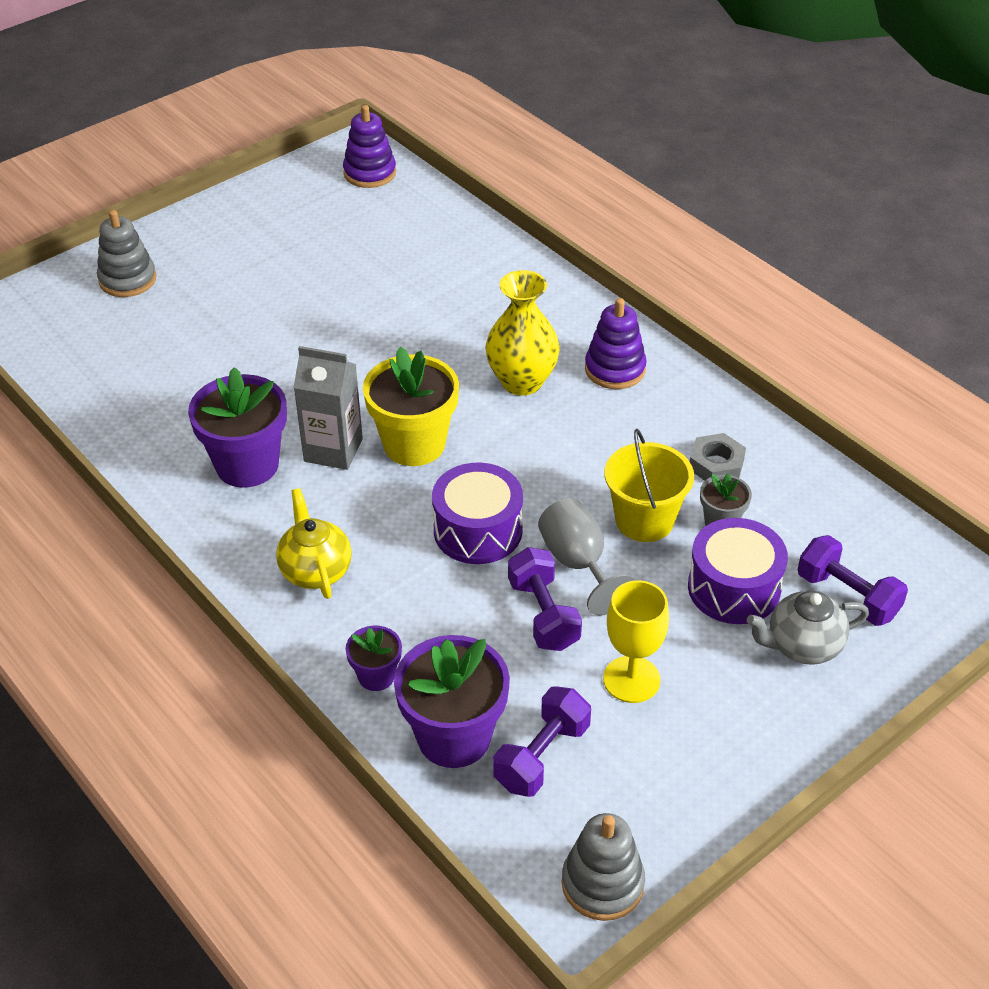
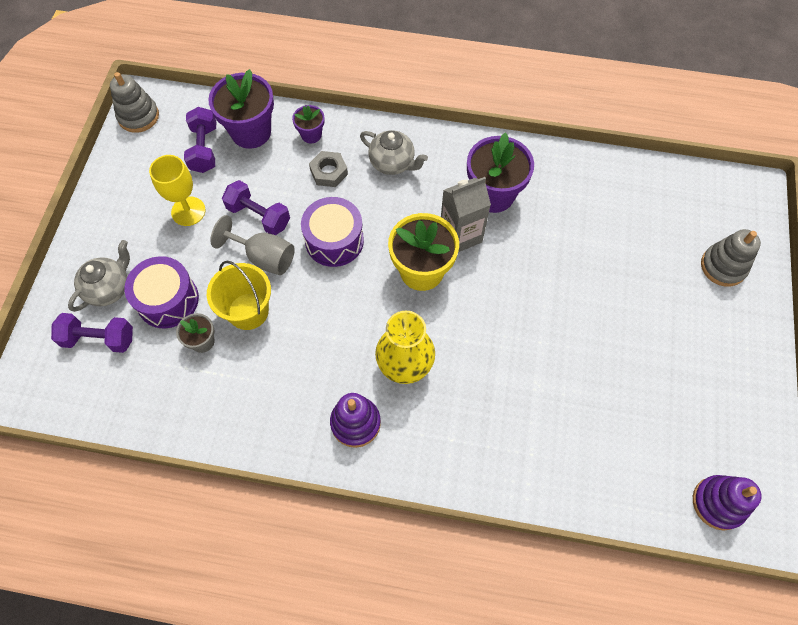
camera: 140 degrees right, 20 degrees up
(315, 570) = (393, 163): yellow teapot -> grey teapot
(716, 464) = (233, 385): grey nut -> grey nut (329, 172)

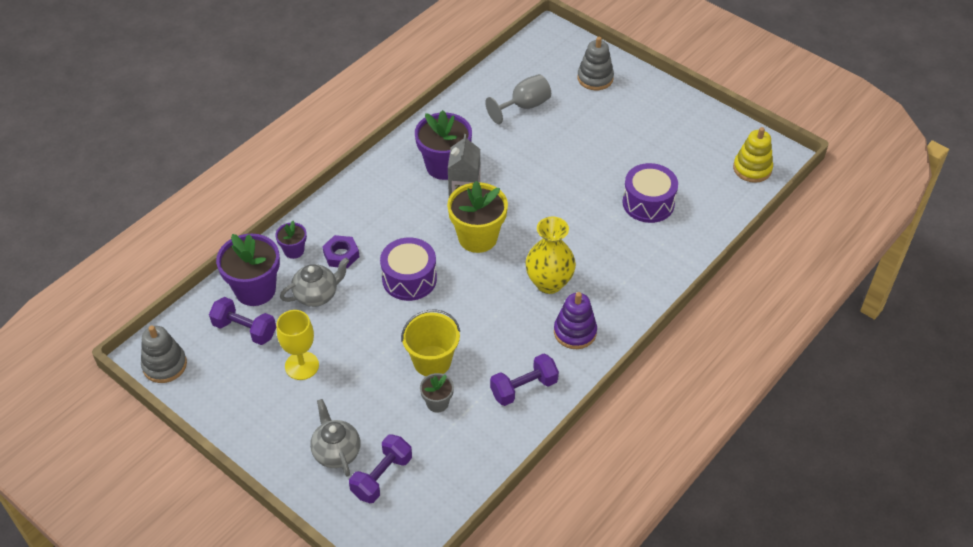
camera: 60 degrees left, 15 degrees down
(168, 300) = (380, 413): purple drum -> purple drum (648, 203)
(259, 216) = (346, 318): purple dumbbell -> purple dumbbell (524, 388)
(264, 257) = (389, 331): grey goblet -> grey goblet (524, 106)
(329, 172) = (341, 255): grey nut -> purple nut
(393, 163) = (367, 211): grey teapot -> grey teapot (317, 295)
(718, 503) = (752, 169): purple stacking toy -> yellow stacking toy

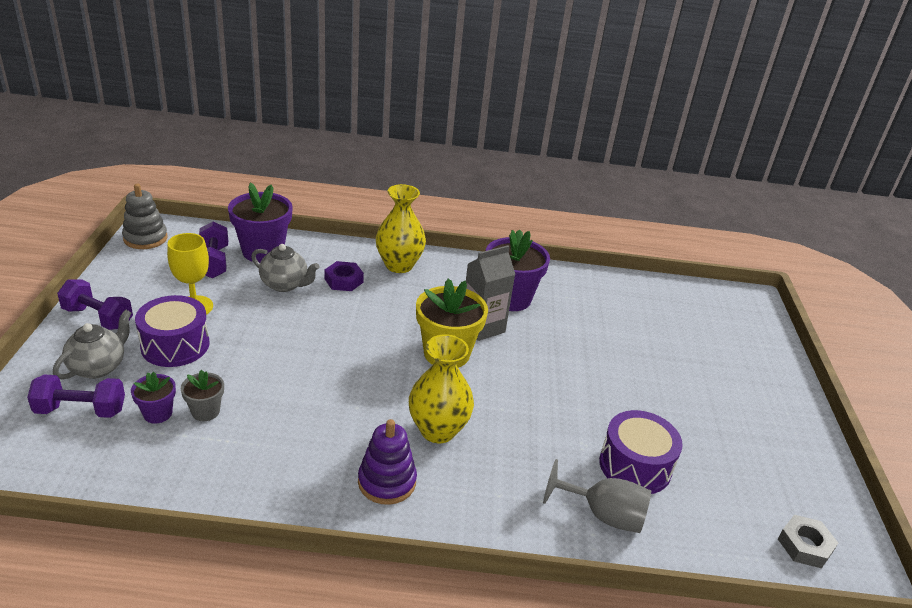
camera: 50 degrees right, 15 degrees down
(294, 250) = (324, 254): purple flower pot -> purple flower pot (158, 413)
(348, 210) = (399, 265): none -> yellow vase
(409, 279) = (352, 330): purple drum -> purple drum (175, 345)
(432, 361) = (259, 386): yellow bucket -> none
(524, 106) = (643, 318): grey goblet -> grey goblet (603, 515)
(524, 388) = (271, 471): purple dumbbell -> purple dumbbell (98, 318)
(595, 78) = (743, 351): grey stacking toy -> none
(752, 169) = (804, 545): yellow stacking toy -> grey nut

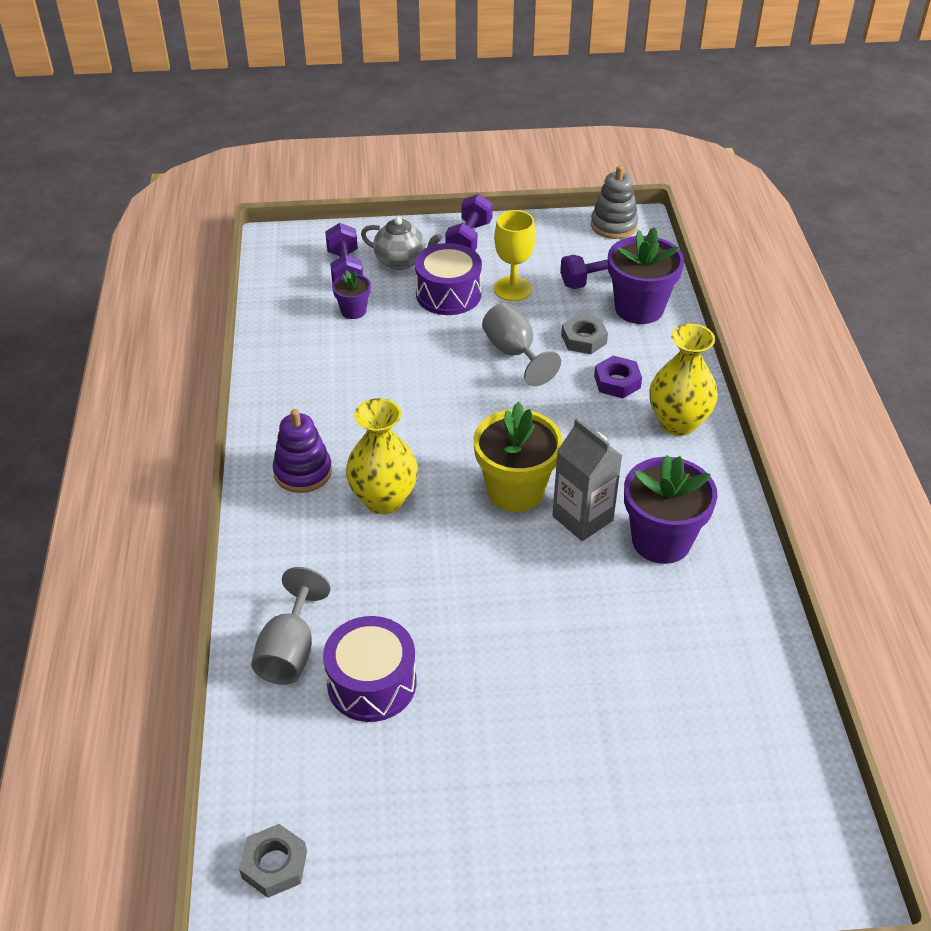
camera: 85 degrees right, 10 degrees up
(205, 411) = (364, 337): grey flower pot -> none
(282, 323) = (514, 353): none -> grey goblet
(285, 284) = (584, 339): grey teapot -> grey nut

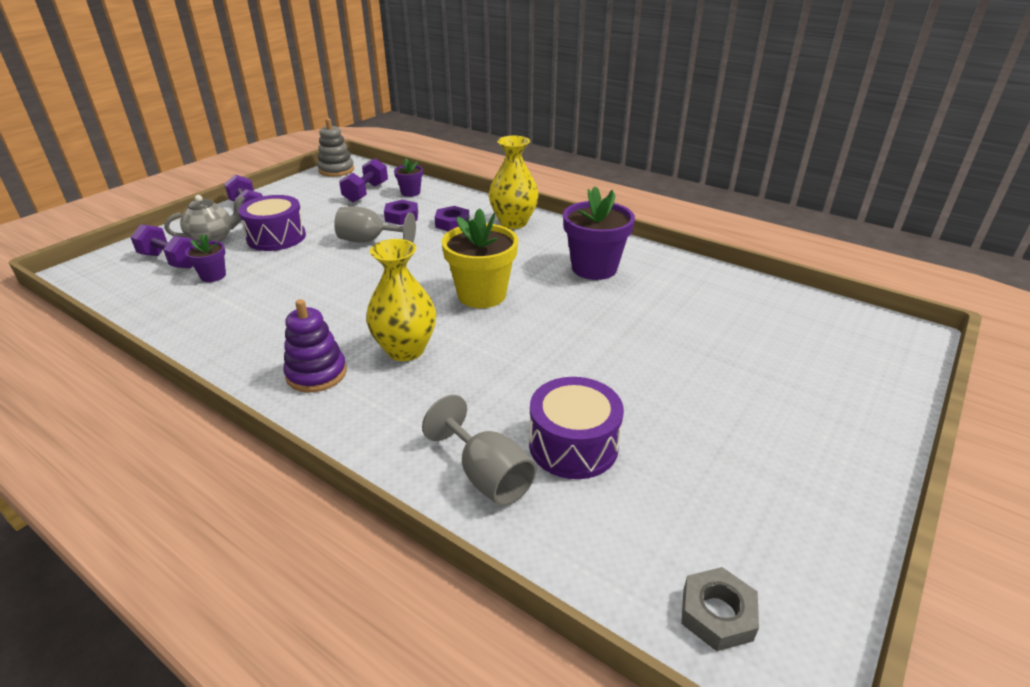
camera: 50 degrees left, 10 degrees down
(513, 289) = (318, 217): yellow goblet -> none
(582, 518) = (540, 284): grey carton -> none
(584, 339) = (401, 217): grey nut -> purple nut
(639, 308) = (410, 192): purple flower pot -> purple flower pot, size x0.52

